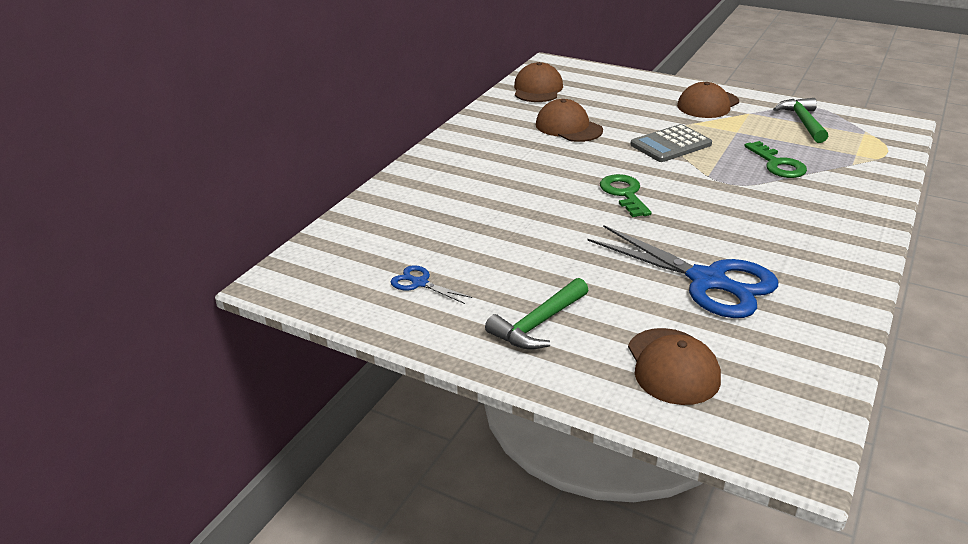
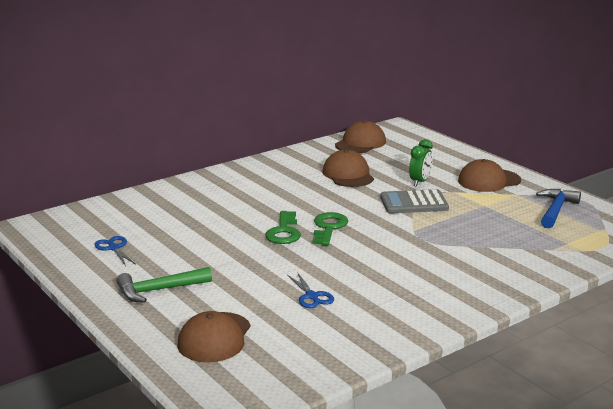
camera: 25 degrees right, 10 degrees down
(647, 120) = (420, 182): none -> green clock
(707, 281) = (311, 296): blue scissors -> blue scissors, size x0.44
(777, 164) = (484, 235): green key -> green key (284, 232)
(802, 122) = (555, 210): green hammer -> blue hammer

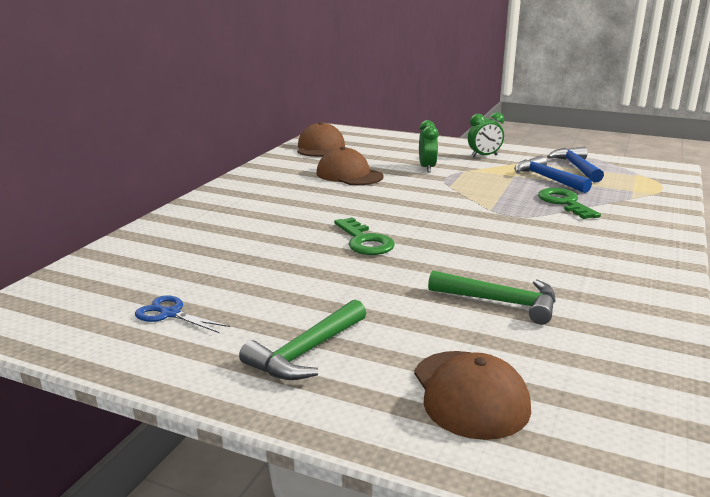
camera: 30 degrees left, 0 degrees up
(311, 296) = (501, 302): blue scissors -> green hammer
(328, 228) = (406, 226): green key -> green key (564, 203)
(414, 203) = (451, 186): grey calculator -> none
(489, 181) = (484, 156): brown cap -> green clock
(508, 215) = (547, 178): none -> blue hammer

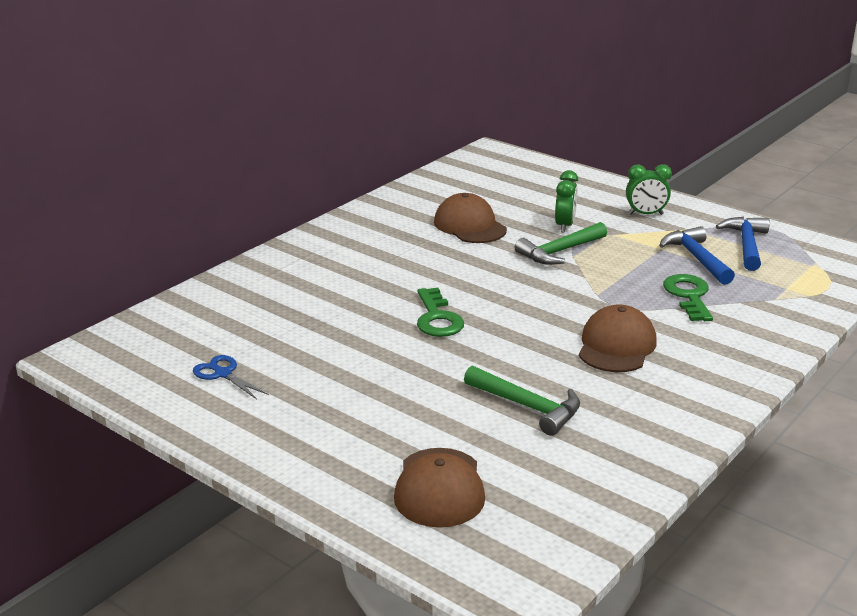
camera: 15 degrees right, 5 degrees up
(306, 352) = (322, 429): green hammer -> green hammer (559, 252)
(320, 147) = (459, 179): brown cap -> brown cap (616, 346)

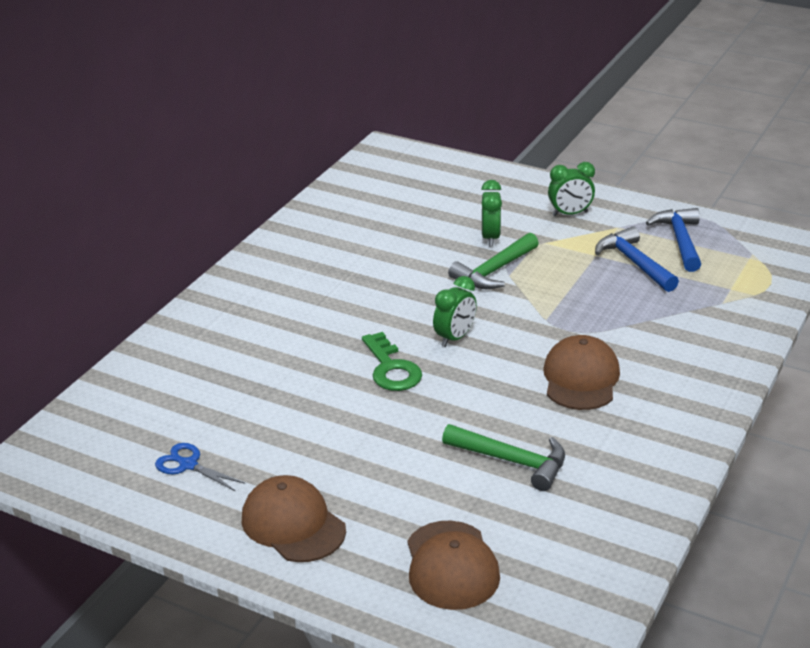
camera: 10 degrees left, 5 degrees up
(470, 226) = (391, 249): brown cap -> brown cap (293, 524)
(505, 300) = (455, 338): none -> green clock
(688, 296) = (637, 309): green key -> none

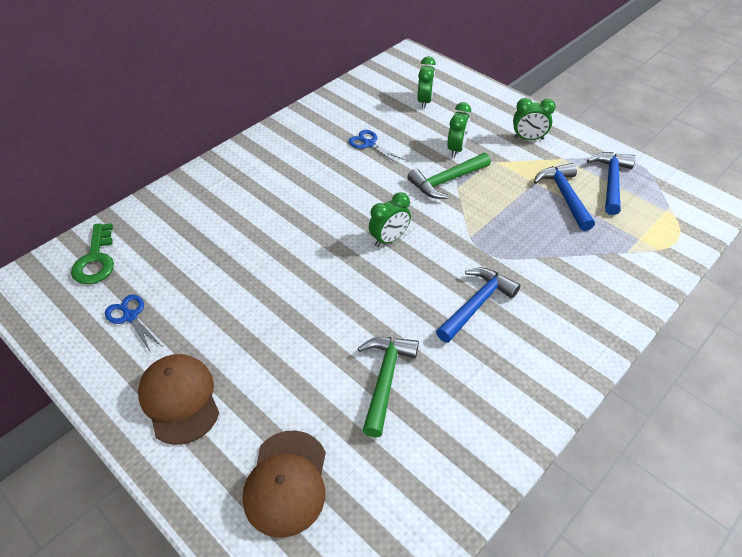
camera: 15 degrees right, 15 degrees up
(383, 250) = (369, 144): none -> blue scissors
(391, 369) = (326, 258): green key -> green key (96, 260)
(429, 195) = (424, 101): none -> green clock
(512, 461) = (385, 379): green hammer -> green hammer turned 120 degrees counterclockwise
(581, 378) = (476, 304): brown cap -> blue hammer

